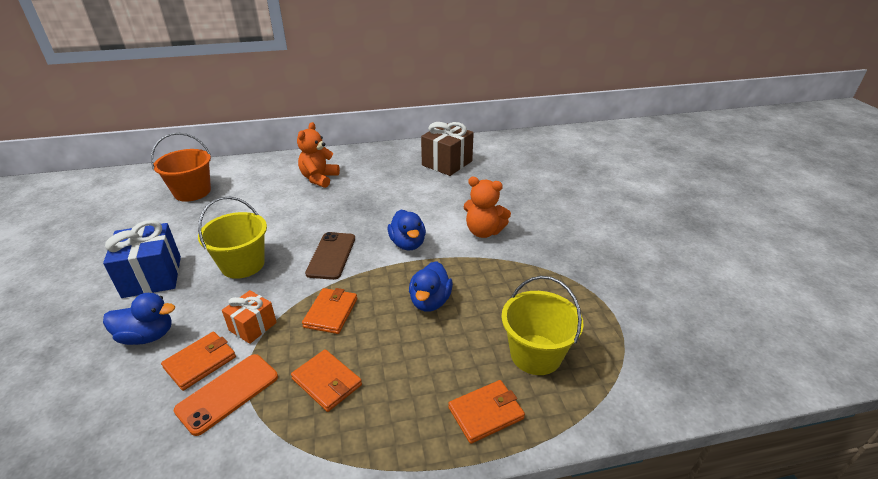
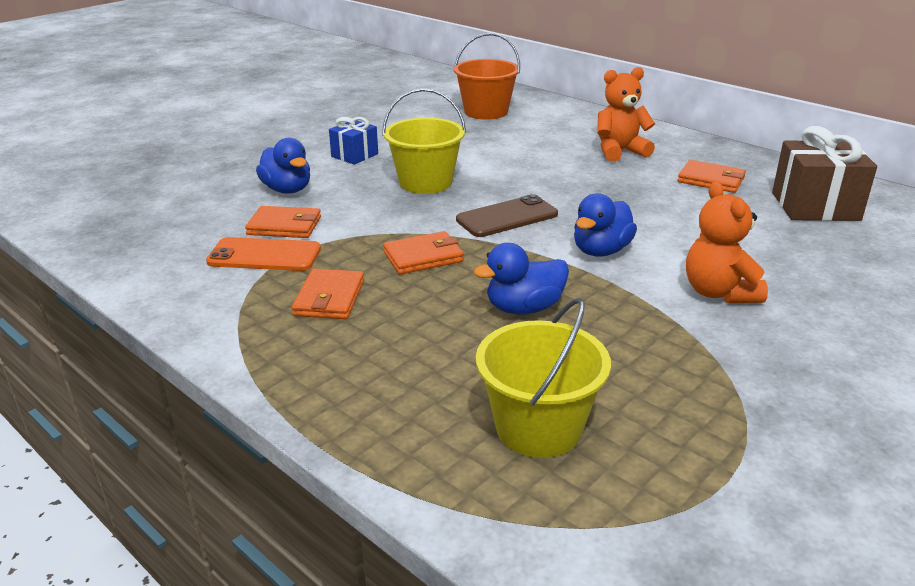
camera: 55 degrees right, 5 degrees down
(152, 276) = (355, 155): blue gift -> blue gift, size x0.59
(253, 326) = (354, 227): orange gift -> none
(486, 413) = (394, 422): orange wallet -> orange wallet (711, 180)

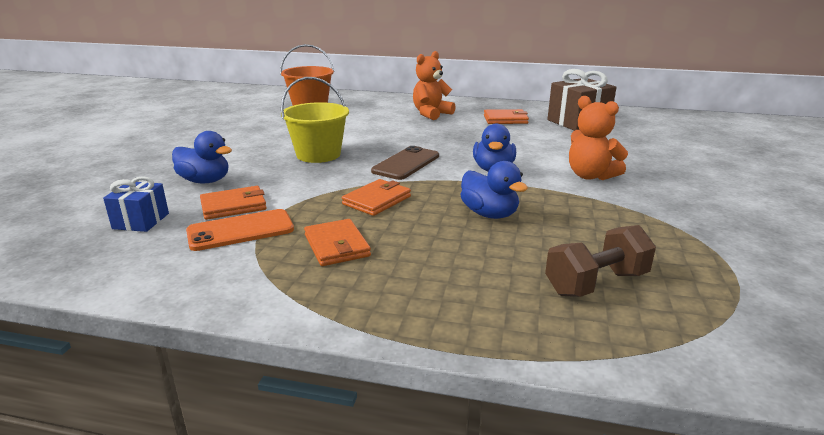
camera: 30 degrees left, 5 degrees down
(355, 155) = (238, 148): blue gift -> blue gift (141, 221)
(524, 308) = (489, 214): blue duck -> blue duck turned 75 degrees counterclockwise
(538, 428) = (596, 283): yellow bucket -> brown dumbbell

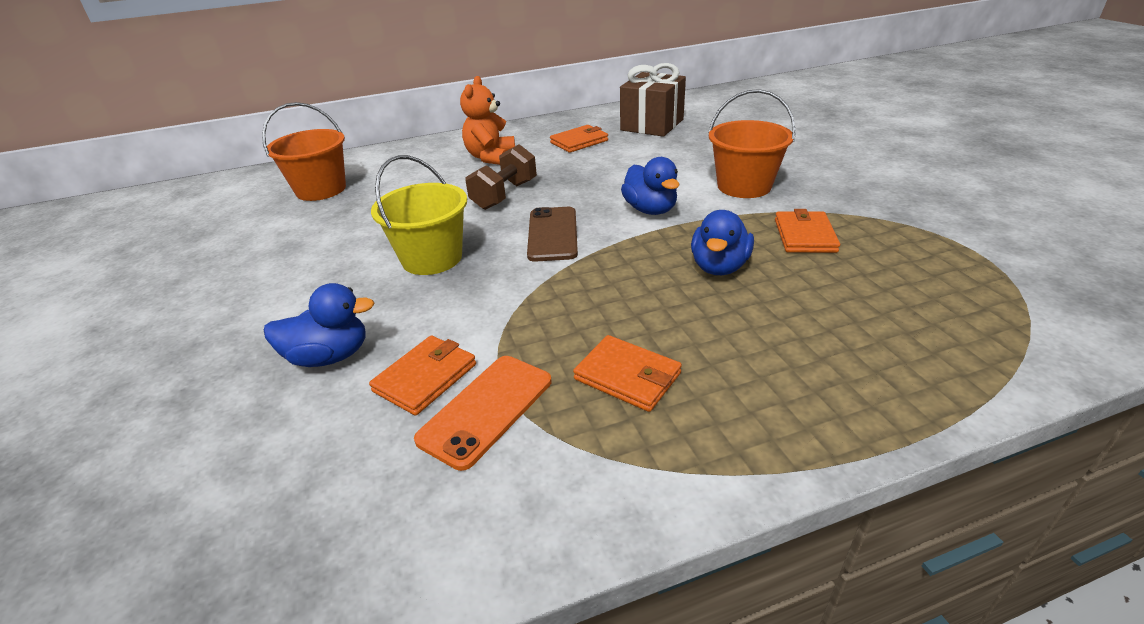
camera: 30 degrees left, 10 degrees up
(141, 221) = (322, 462): blue gift -> none
(377, 200) = (587, 296): orange wallet -> orange wallet (804, 235)
(489, 214) = (719, 267): blue duck -> blue duck turned 90 degrees clockwise
(590, 176) = (744, 186): orange teddy bear -> orange bucket
(596, 283) = (902, 306): brown dumbbell -> brown dumbbell (504, 195)

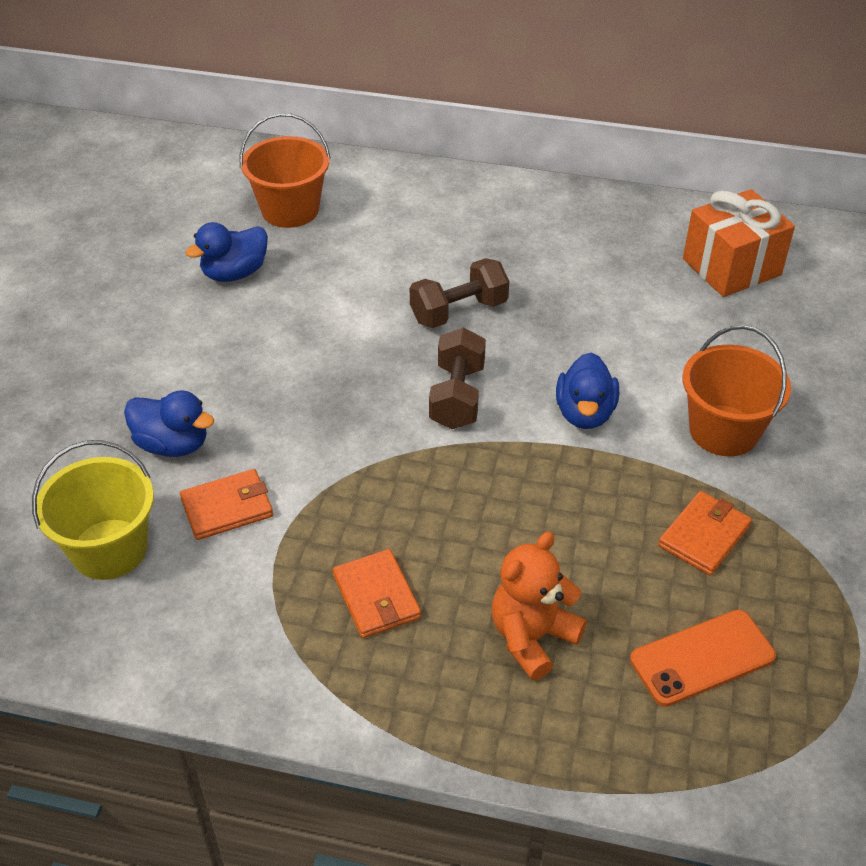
camera: 30 degrees right, 10 degrees up
(432, 258) = (324, 370): yellow bucket -> yellow bucket (109, 549)
(486, 410) = (249, 564): orange phone -> orange phone (702, 658)
(491, 157) = (494, 238): orange teddy bear -> orange teddy bear (532, 637)
(552, 234) = (457, 396): brown phone -> brown dumbbell
(579, 142) = (614, 257): orange wallet -> none
(652, 125) = (731, 267): brown gift -> orange gift
(719, 267) = (573, 527): blue duck -> blue duck (234, 273)

